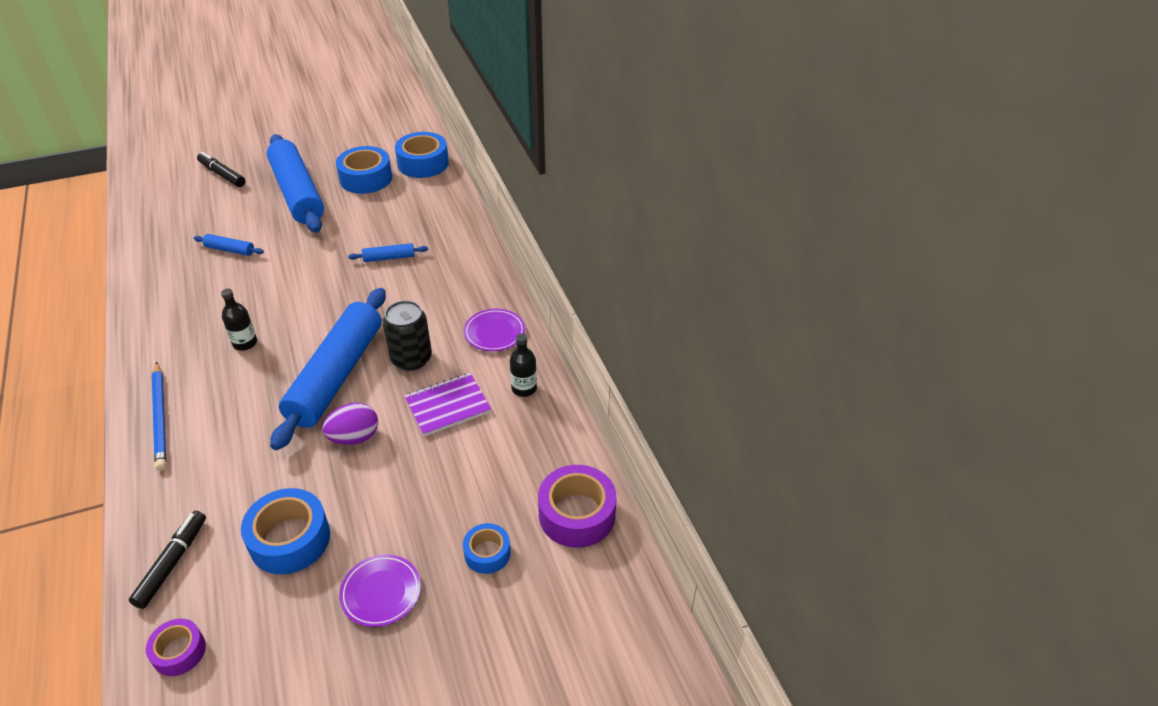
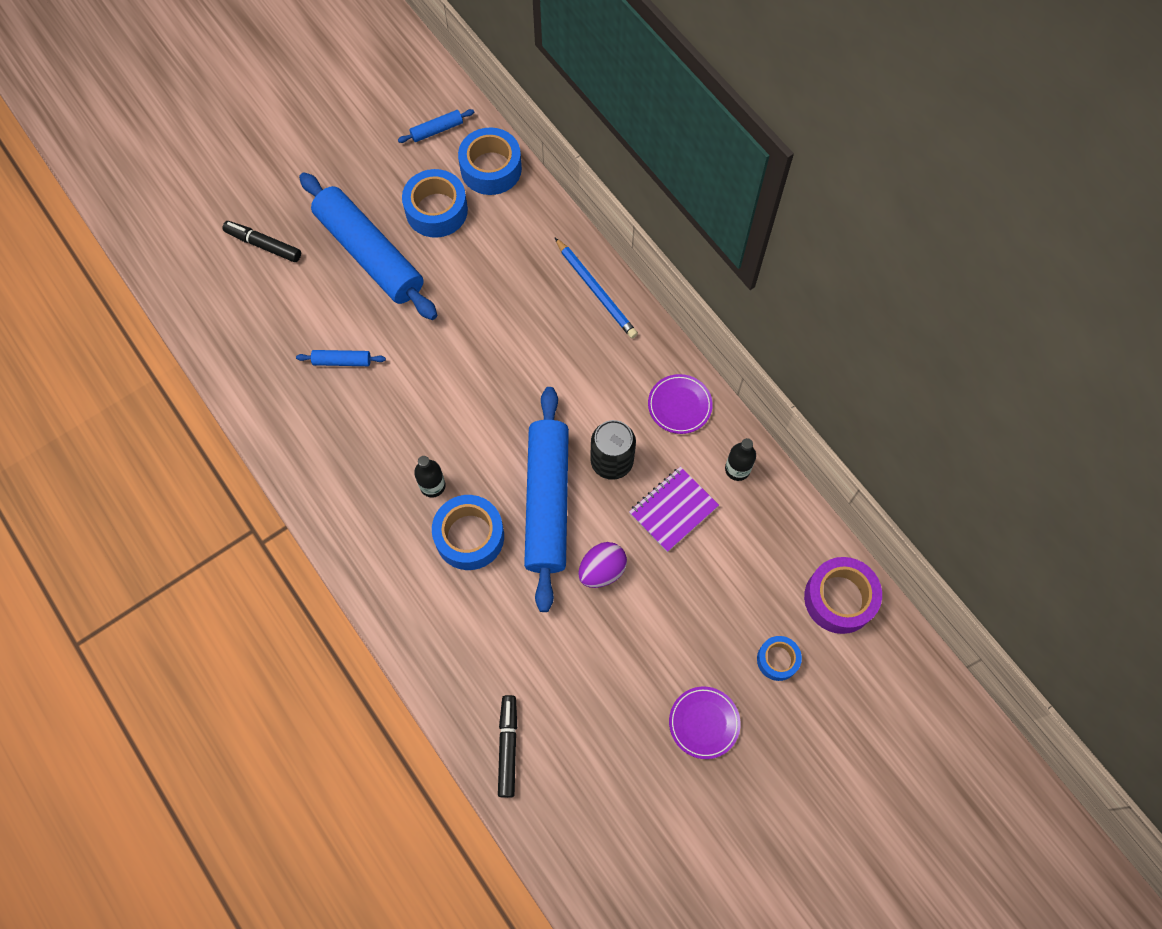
camera: 15 degrees left, 25 degrees up
(160, 417) = (402, 599): blue pencil -> blue pencil (596, 290)
(179, 652) = (563, 824): purple tape -> none
(290, 539) = (599, 695): blue tape -> blue tape (469, 536)
(389, 258) = (523, 329): blue rolling pin -> blue rolling pin (437, 130)

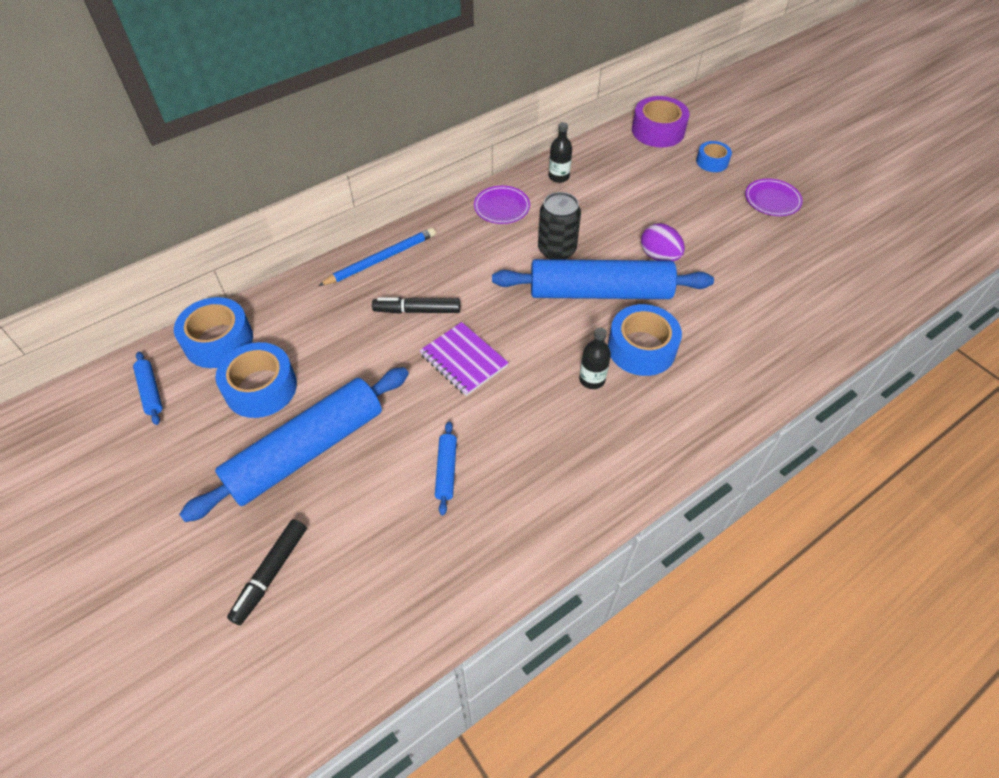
camera: 90 degrees left, 15 degrees down
(508, 747) = (831, 316): black marker -> black marker (417, 311)
(673, 510) = (598, 213): purple notebook -> purple notebook (463, 360)

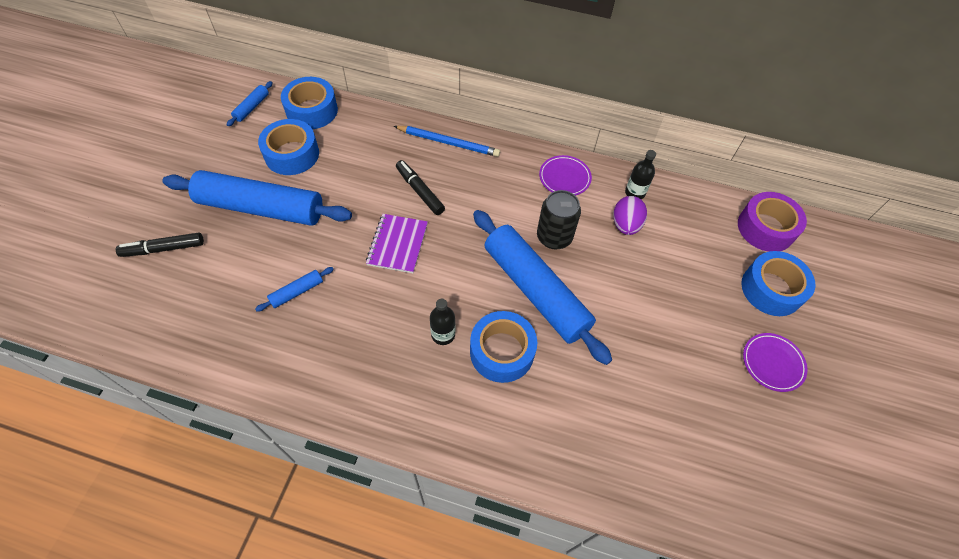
camera: 50 degrees right, 5 degrees up
(659, 256) = (613, 310): purple egg -> purple egg (625, 225)
(712, 162) = (771, 289): blue tape -> blue tape, size x1.73

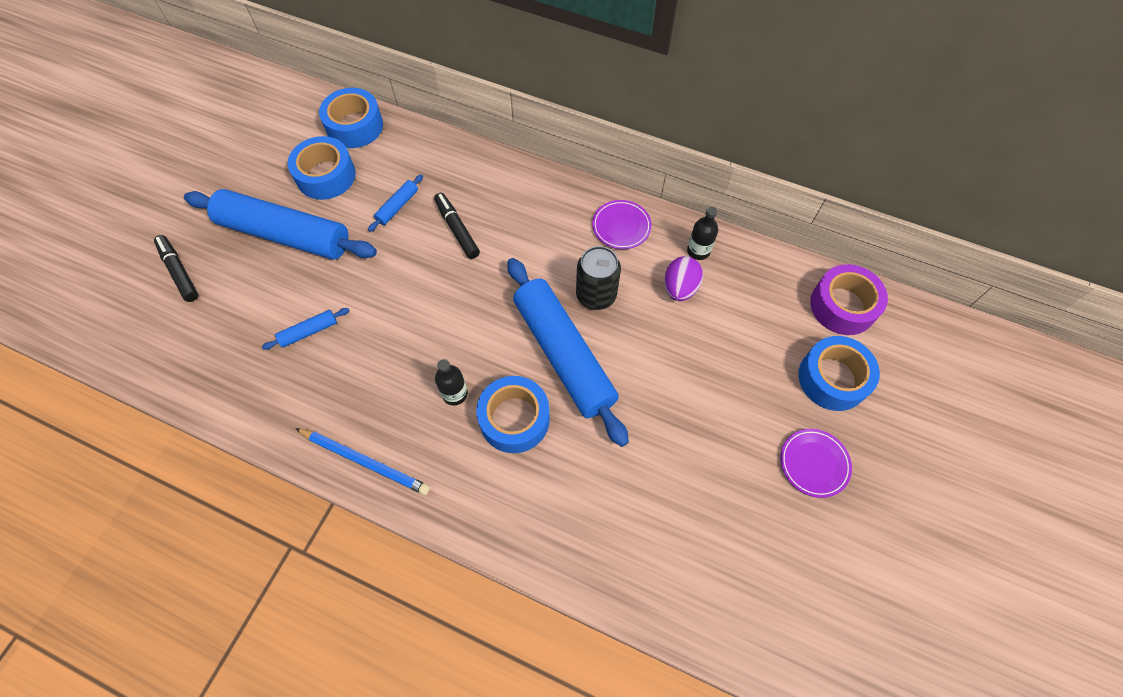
camera: 10 degrees right, 5 degrees up
(163, 249) = (179, 271): black marker -> black marker turned 60 degrees clockwise
(252, 107) = (291, 118): blue rolling pin -> blue rolling pin (397, 207)
(397, 244) = (423, 288): purple notebook -> none
(448, 142) = (498, 175): blue pencil -> blue pencil (365, 461)

